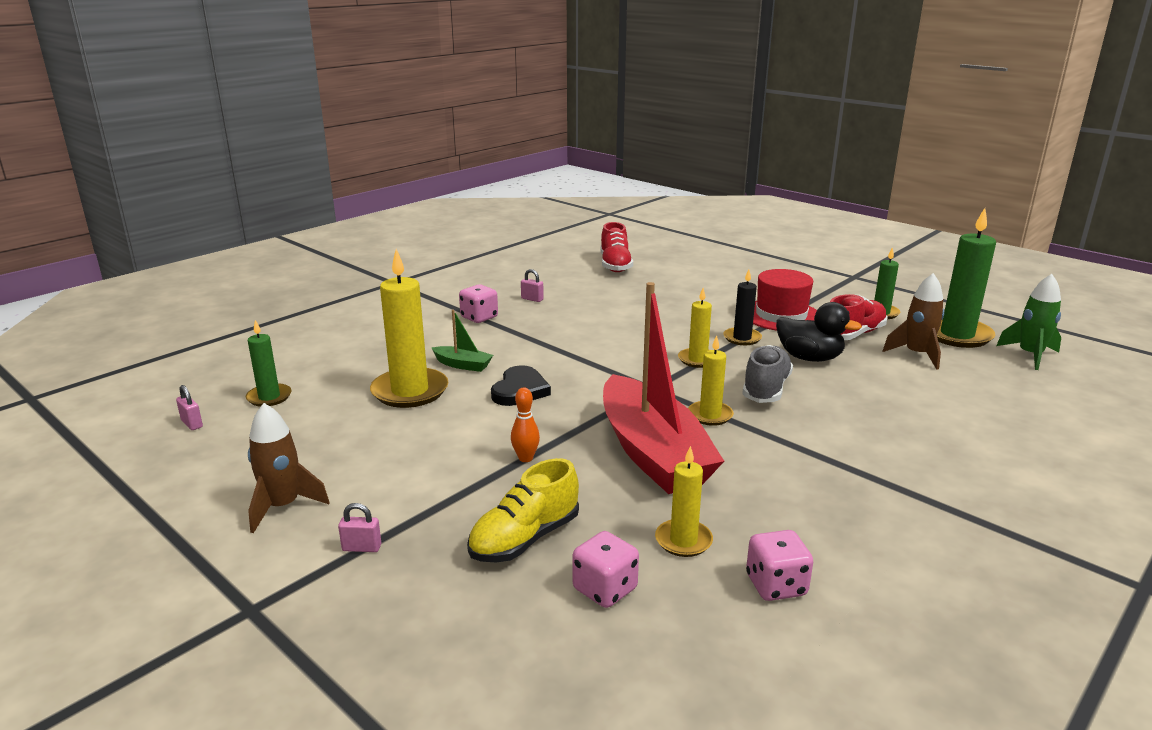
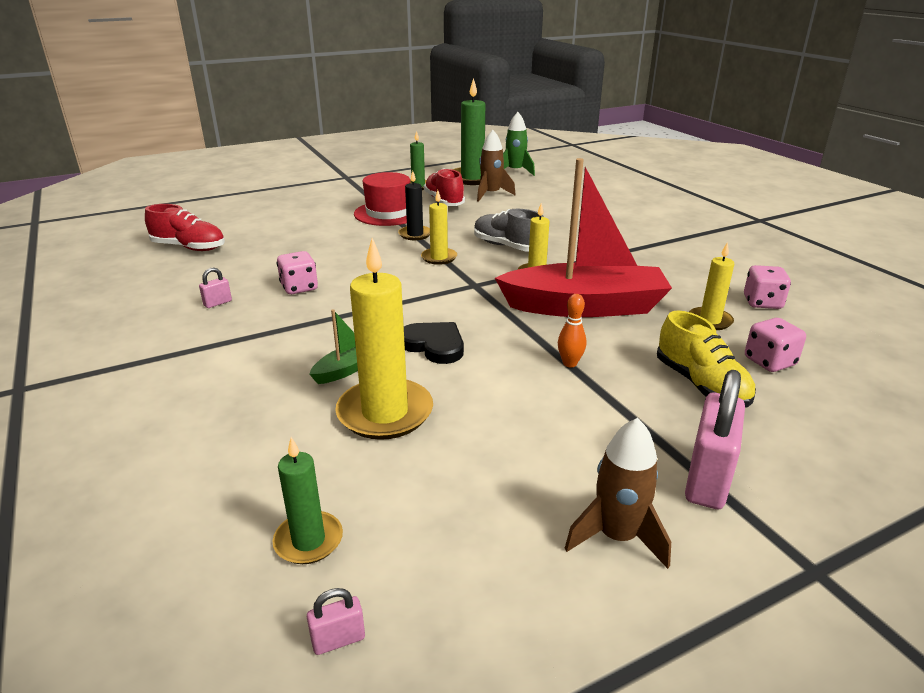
camera: 70 degrees left, 5 degrees up
(362, 548) = (707, 479): pink padlock -> pink padlock, size x2.21
(479, 317) = (228, 341): pink dice -> pink dice (299, 288)
(809, 358) = (469, 222): black duck -> none

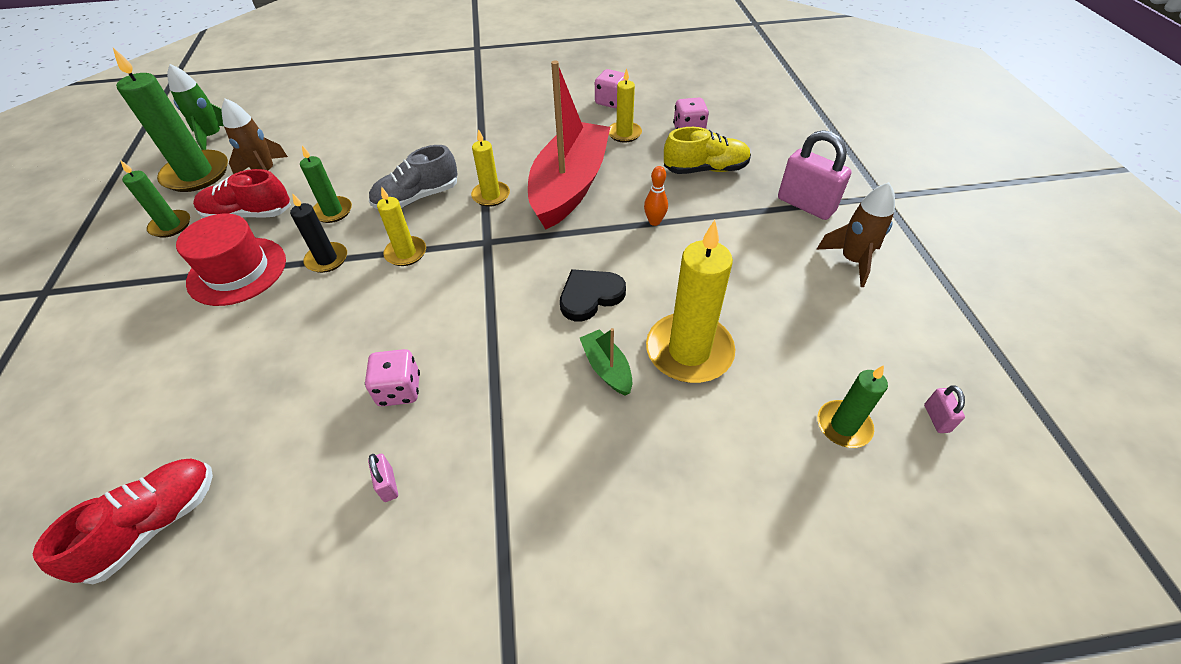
camera: 70 degrees left, 20 degrees up
(467, 223) = (333, 211): none -> green candle

